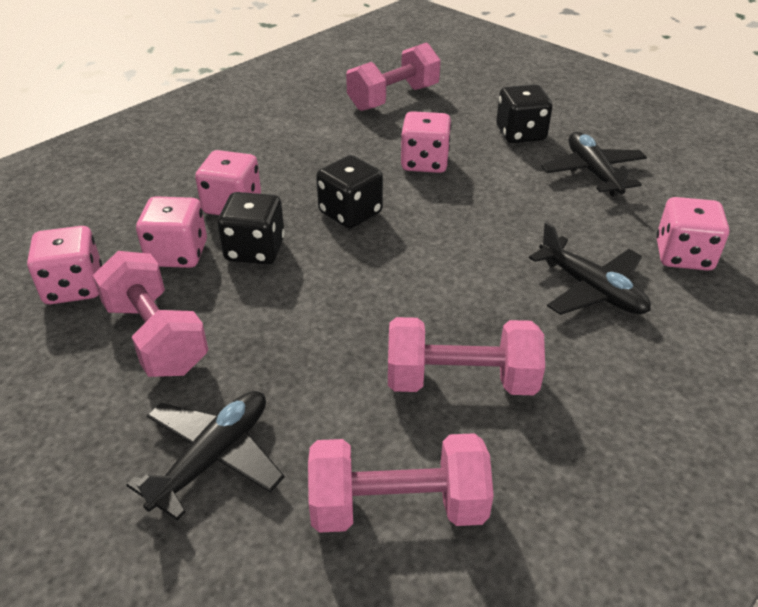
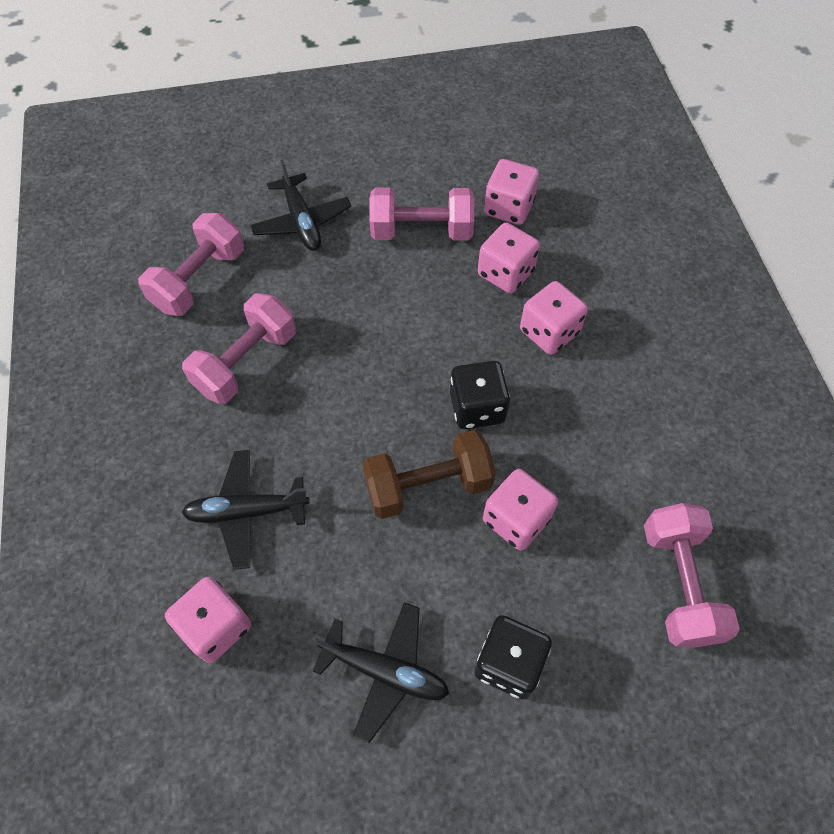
camera: 125 degrees right, 20 degrees up
(255, 250) = (475, 320): black dice -> none
(447, 208) = (428, 486): none -> brown dumbbell

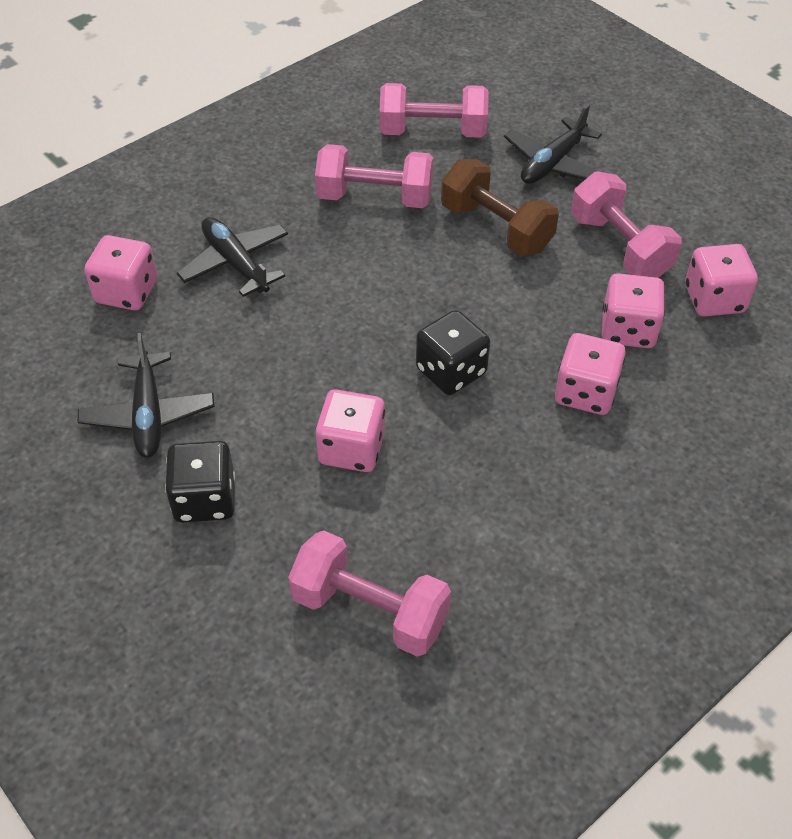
camera: 60 degrees right, 10 degrees down
(428, 486) = (341, 370): brown dumbbell -> brown dumbbell (496, 228)
(679, 583) = (370, 610): pink dumbbell -> pink dumbbell turned 60 degrees clockwise

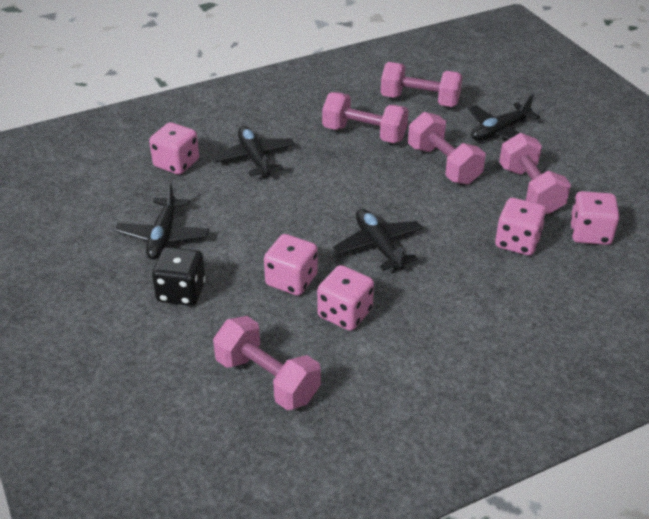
camera: 15 degrees right, 10 degrees down
(451, 371) = (378, 246): black dice -> black plane
(496, 228) = (443, 165): brown dumbbell -> pink dumbbell
(585, 392) = (471, 275): pink dice -> pink dice (345, 313)

